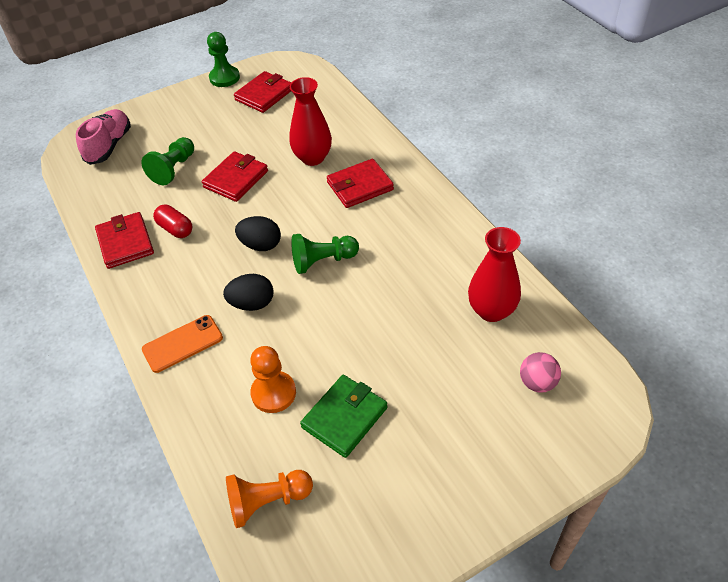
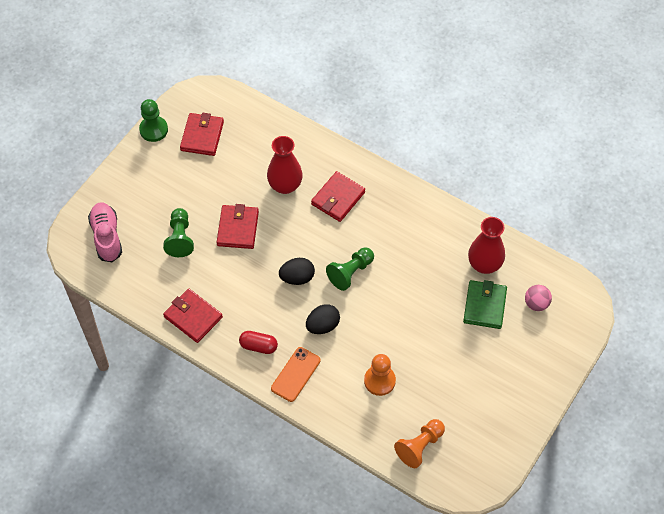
camera: 30 degrees left, 10 degrees up
(175, 229) = (223, 290): red capsule -> red capsule (258, 346)
(345, 417) = (434, 377): green wallet -> green wallet (485, 306)

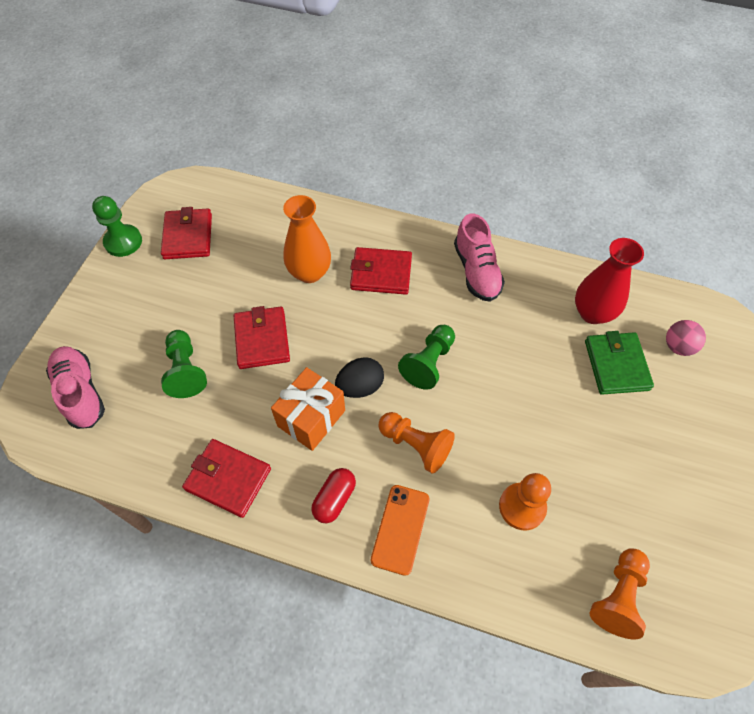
camera: 15 degrees left, 0 degrees up
(257, 291) = (311, 418): none -> orange gift
(258, 346) = (334, 499): red capsule -> red capsule turned 60 degrees counterclockwise
(285, 185) = (309, 272): red vase -> orange vase
(323, 326) = (415, 445): black egg -> orange pawn
(338, 198) = (381, 273): red wallet -> red wallet turned 75 degrees clockwise
(410, 213) = (476, 271): none -> pink shoe

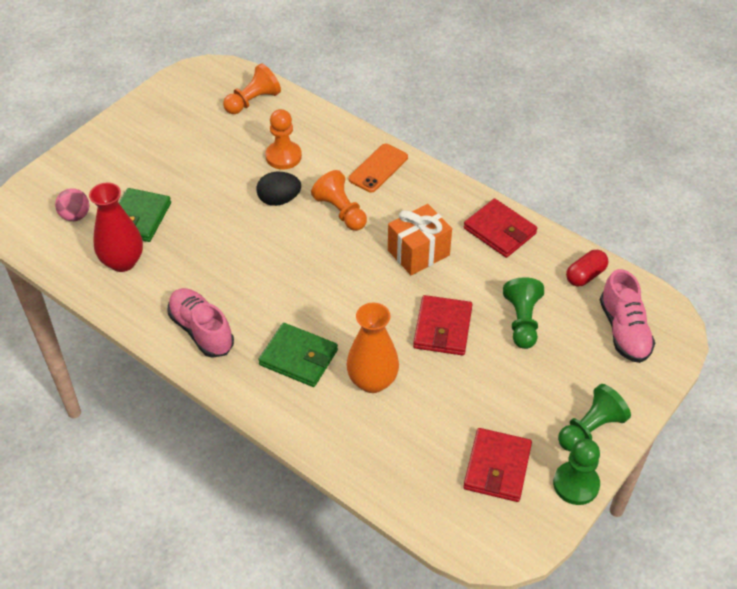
camera: 160 degrees left, 10 degrees down
(334, 499) = (420, 197): red capsule -> red capsule (585, 275)
(360, 386) = (366, 264): black egg -> black egg (279, 200)
(381, 273) = (298, 357): red wallet -> green wallet
(428, 363) = (297, 265): green pawn -> green pawn (590, 429)
(476, 271) = (201, 330): pink shoe -> pink shoe turned 45 degrees counterclockwise

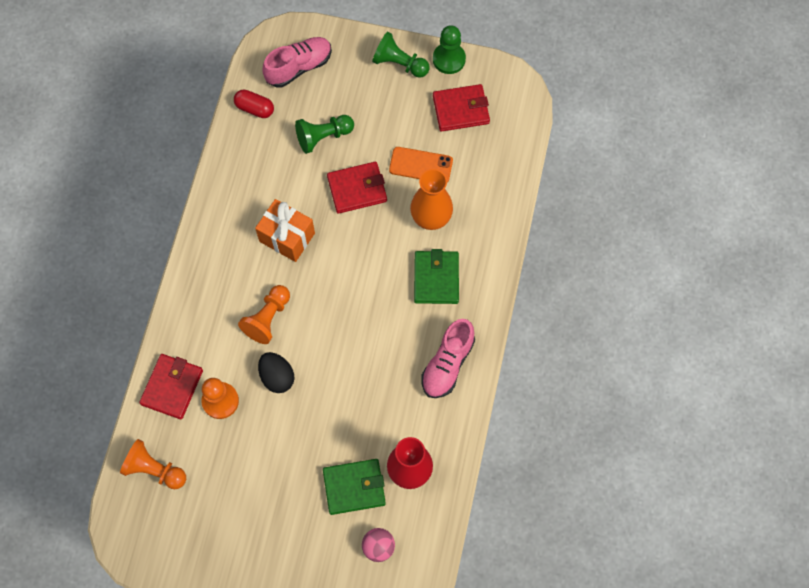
camera: 115 degrees left, 20 degrees up
(378, 168) = (200, 311): orange phone -> orange phone (421, 165)
(499, 231) = (234, 185): red wallet -> red wallet (172, 387)

